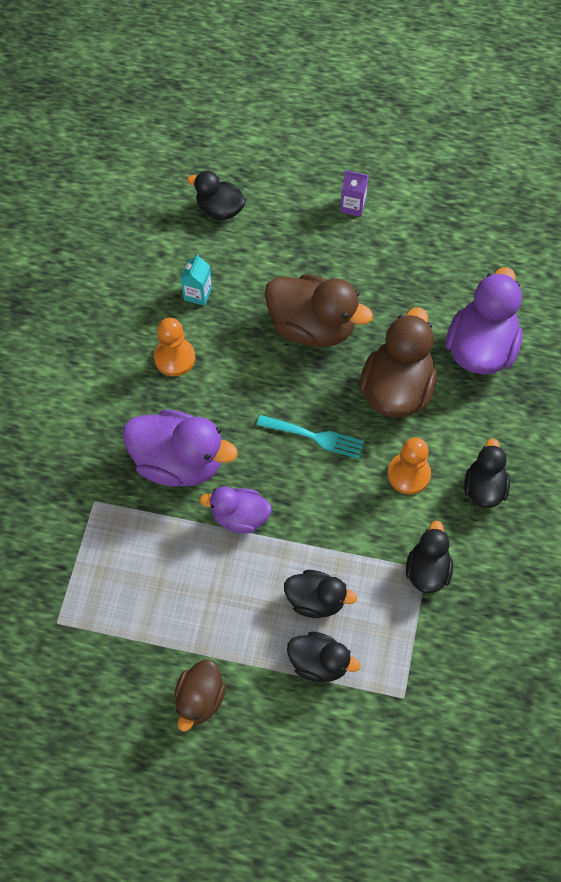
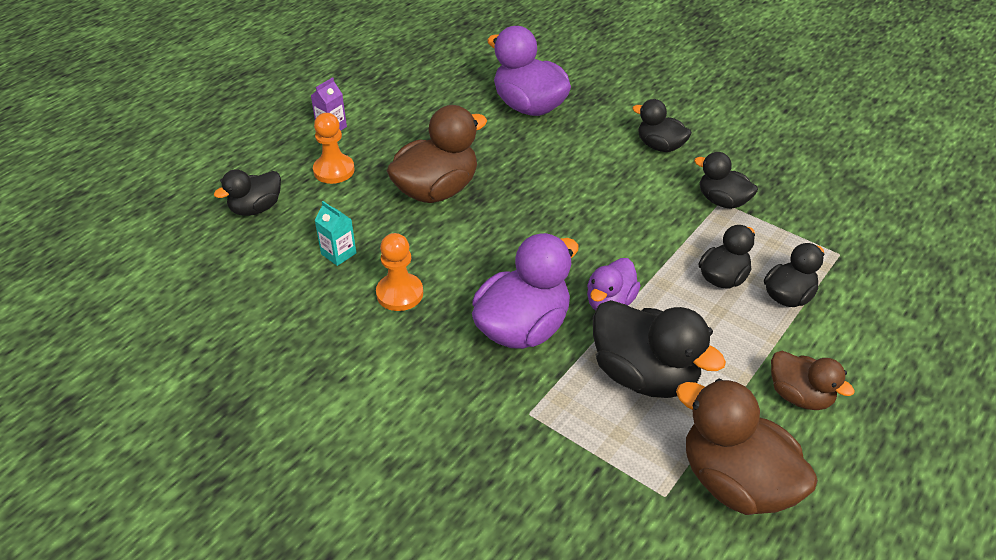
camera: 65 degrees left, 20 degrees down
(169, 571) = (645, 375): none -> black duck
(314, 437) = (553, 225): turquoise fork -> none
(396, 389) = (537, 162): brown duck -> brown duck (736, 482)
(408, 474) = (624, 182): orange pawn -> orange pawn (334, 170)

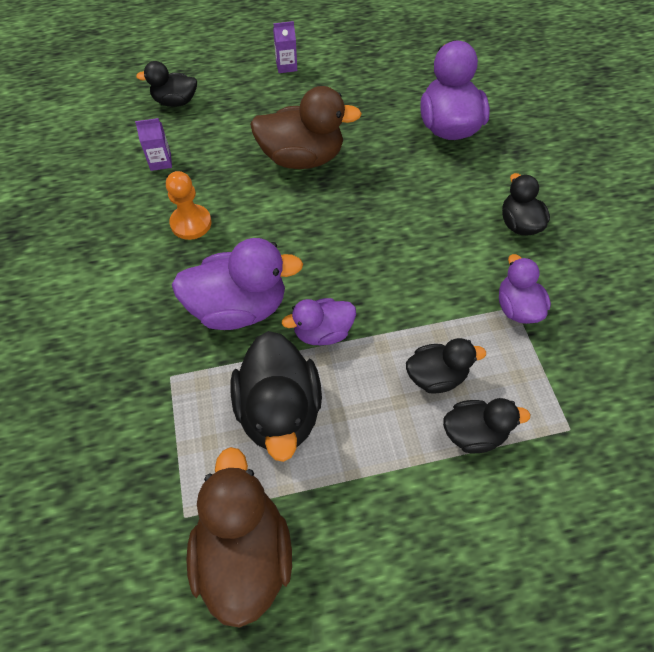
camera: 40 degrees right, 15 degrees up
(305, 263) = (160, 162): none -> purple carton
(334, 170) = (252, 101): orange pawn -> none
(338, 253) = (187, 167): turquoise carton -> none
(722, 201) = (517, 307): black duck -> purple duck
(799, 396) = (378, 526): brown duck -> none

